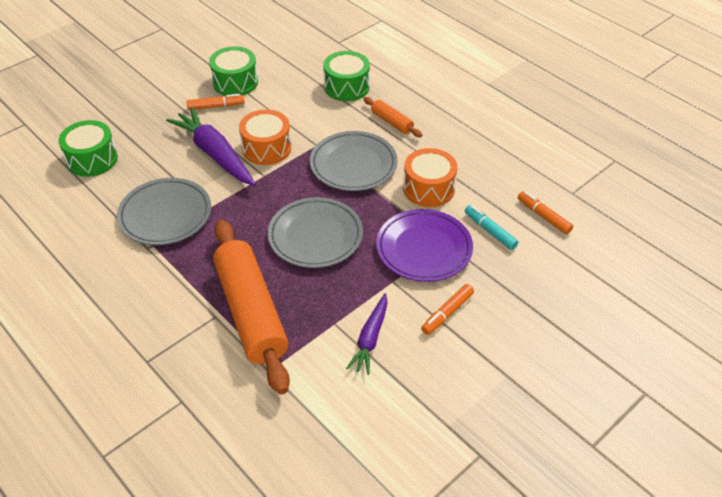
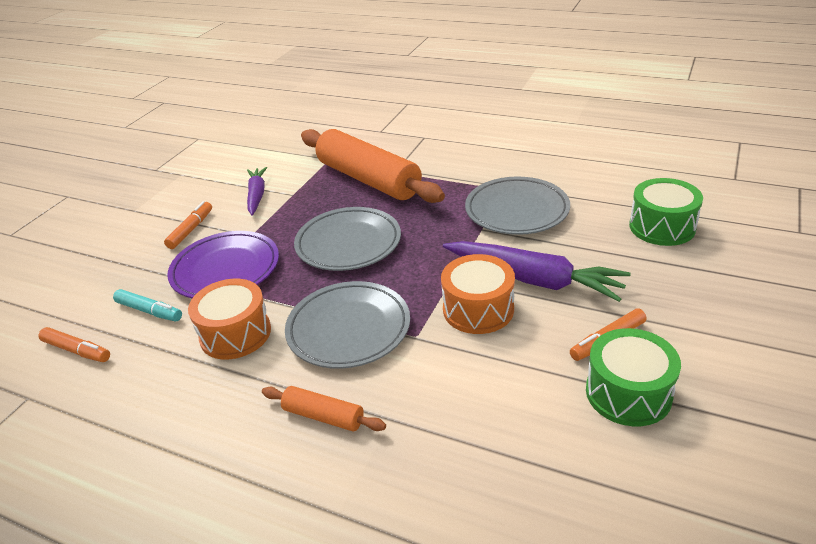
camera: 160 degrees right, 10 degrees down
(346, 87) = (437, 461): green drum -> none

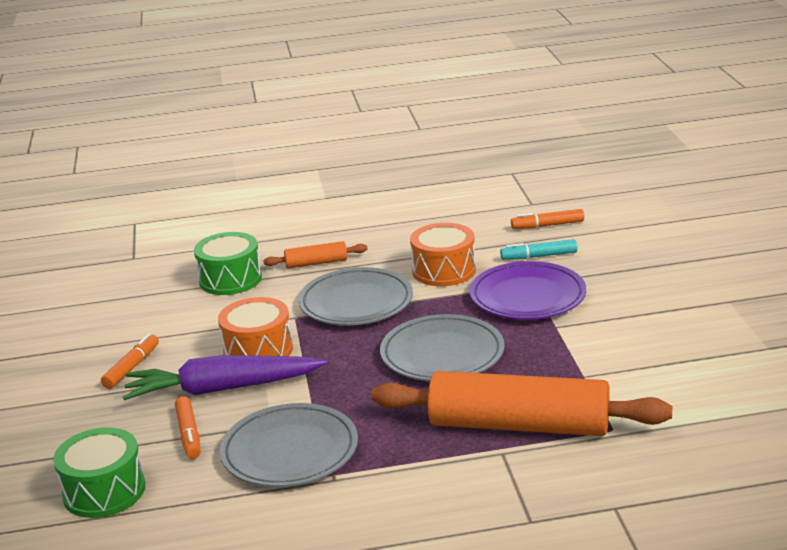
camera: 145 degrees right, 10 degrees down
(191, 230) = (627, 309): orange marker -> orange marker (189, 434)
(257, 195) = (623, 360): purple carrot -> none
(628, 393) = (105, 343): green drum -> green drum (230, 279)

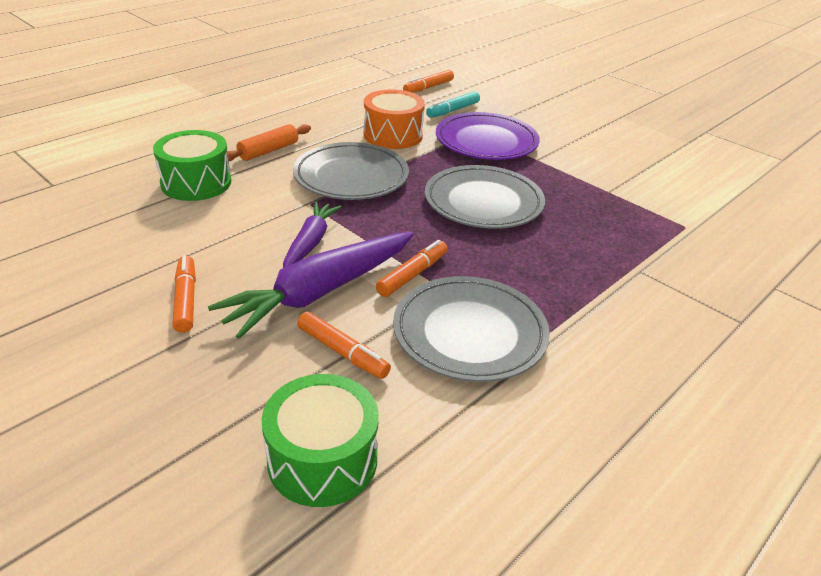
camera: 40 degrees left, 10 degrees up
(258, 350) = (310, 243): orange drum -> purple carrot
(303, 397) = (412, 274): none -> orange marker
(519, 425) = (621, 244): orange rolling pin -> none

